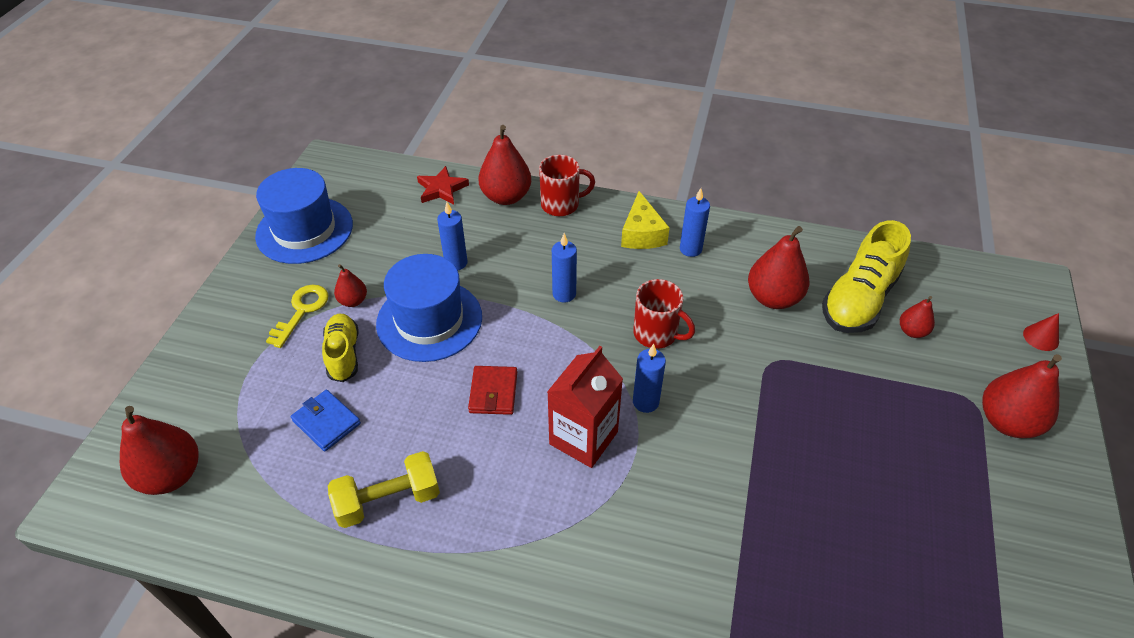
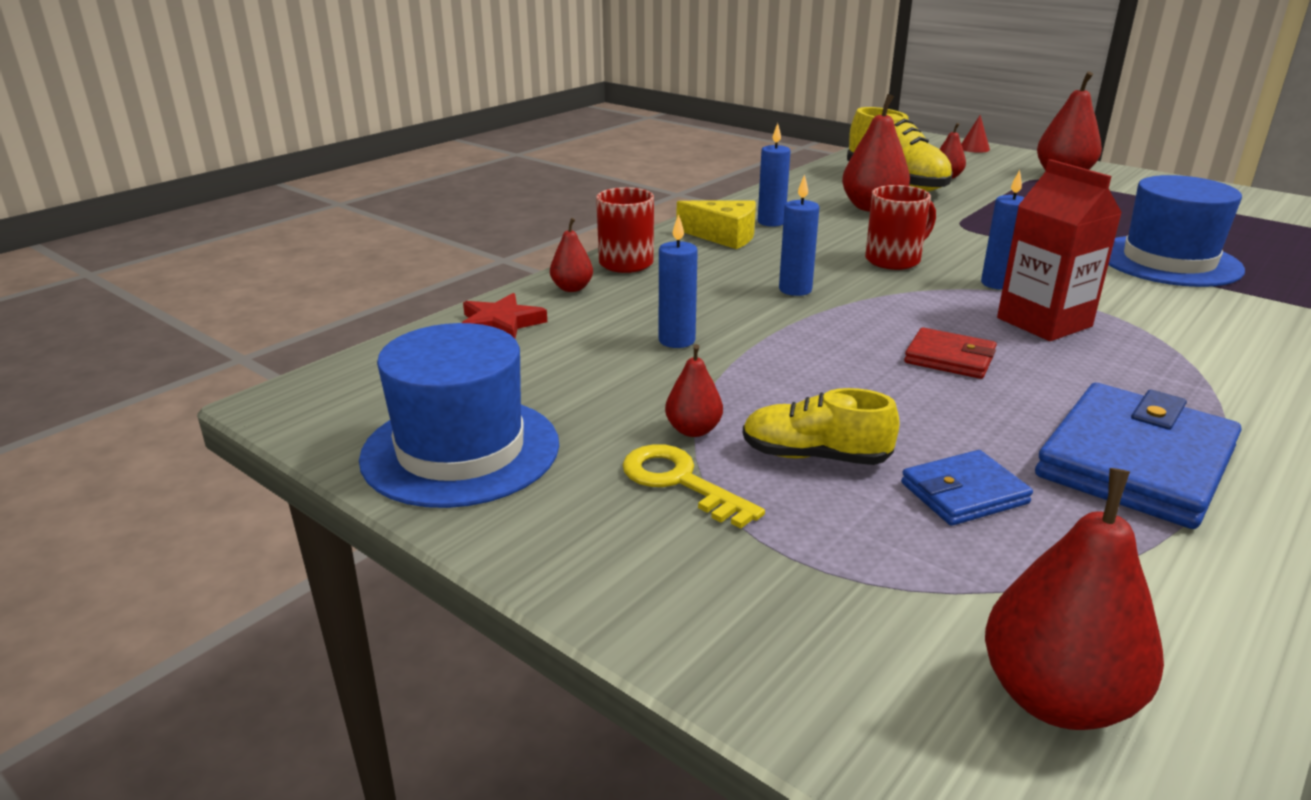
camera: 65 degrees left, 20 degrees down
(388, 500) = (1136, 462): yellow dumbbell -> blue wallet
(429, 320) = (783, 377): blue hat -> blue hat (1168, 261)
(506, 197) = (572, 288): red pear -> red pear, size x0.53

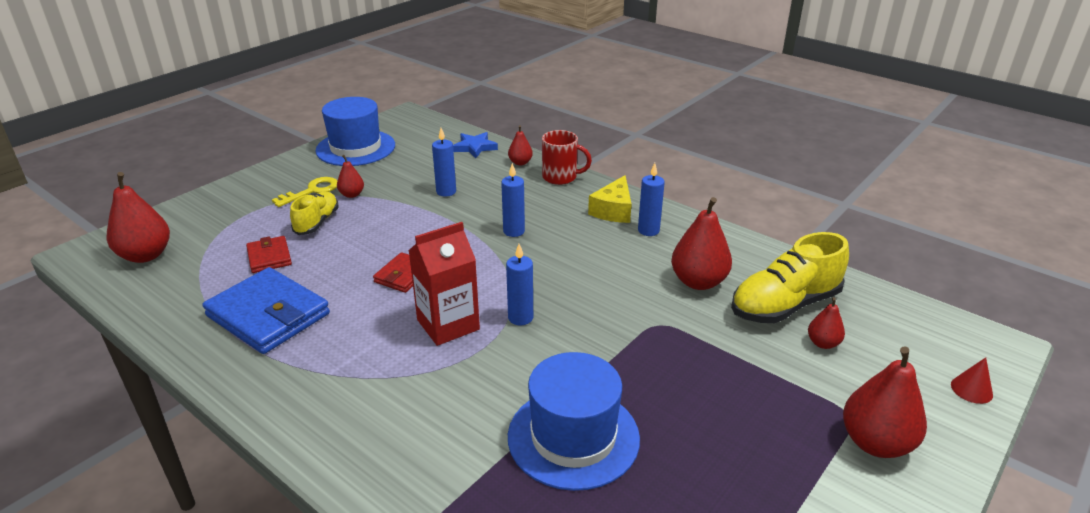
camera: 90 degrees right, 5 degrees up
(500, 324) = (474, 147): red star -> blue star
(894, 260) = (569, 277): red mug -> none
(964, 493) = (269, 257): blue wallet -> red wallet

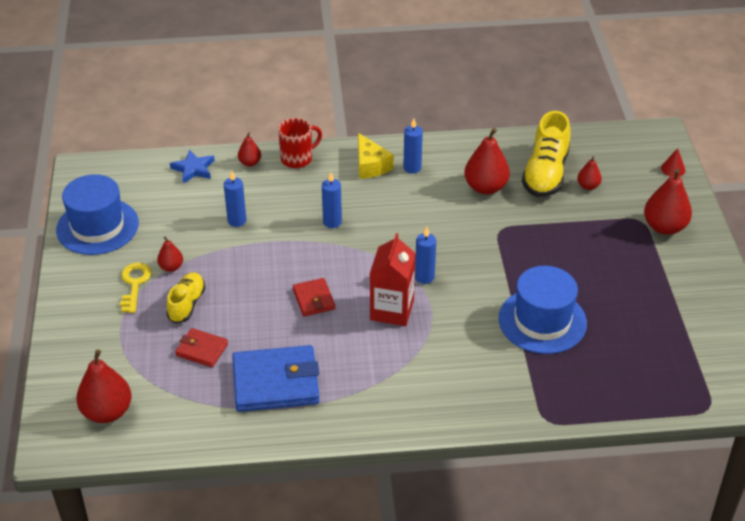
camera: 45 degrees left, 10 degrees up
(317, 222) = (187, 304): yellow shoe -> yellow shoe turned 45 degrees clockwise

